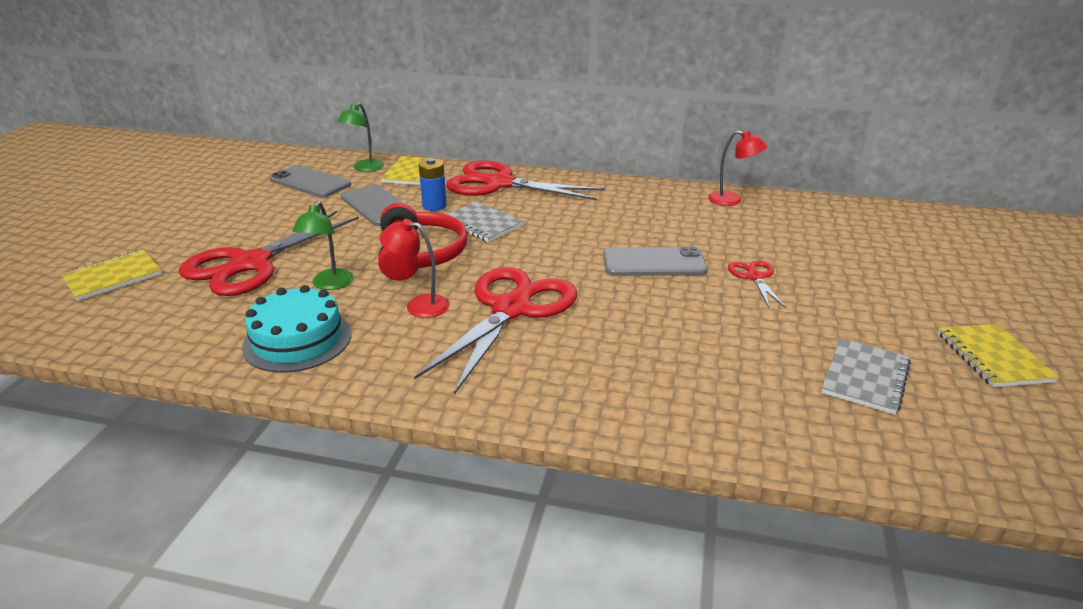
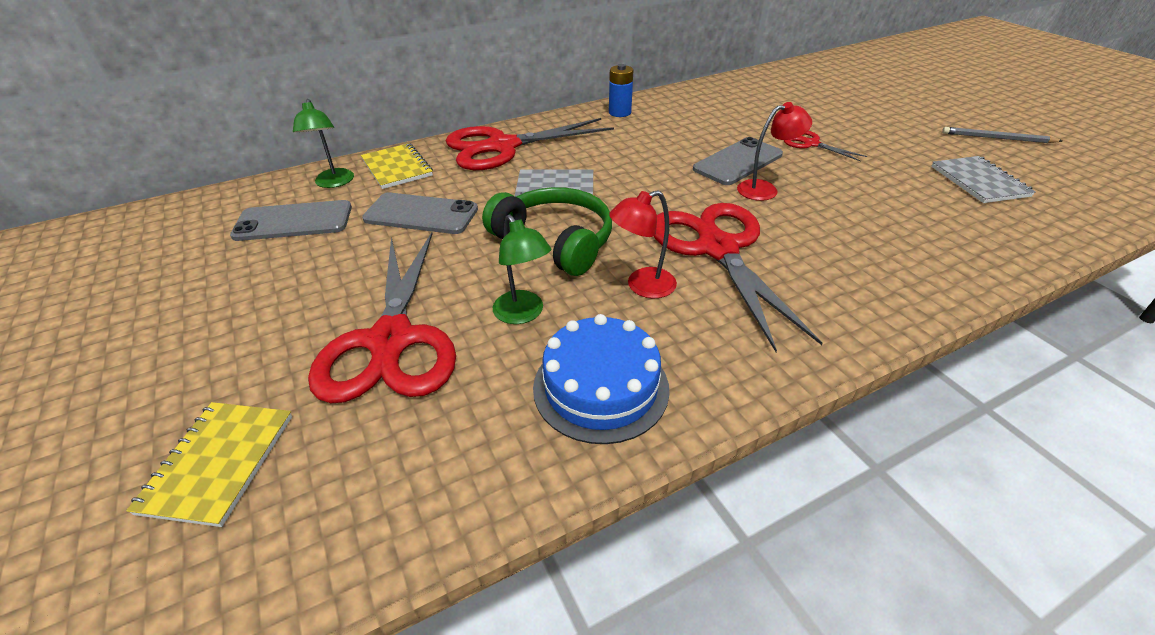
camera: 40 degrees left, 10 degrees up
(297, 340) = (600, 387): turquoise cake -> blue cake
(420, 255) = (555, 241): red headphones -> green headphones
(434, 206) = (480, 190): blue battery -> blue battery (619, 112)
(732, 200) = (697, 95): red lamp -> red lamp (765, 189)
(993, 357) = (997, 138): yellow notebook -> grey pencil

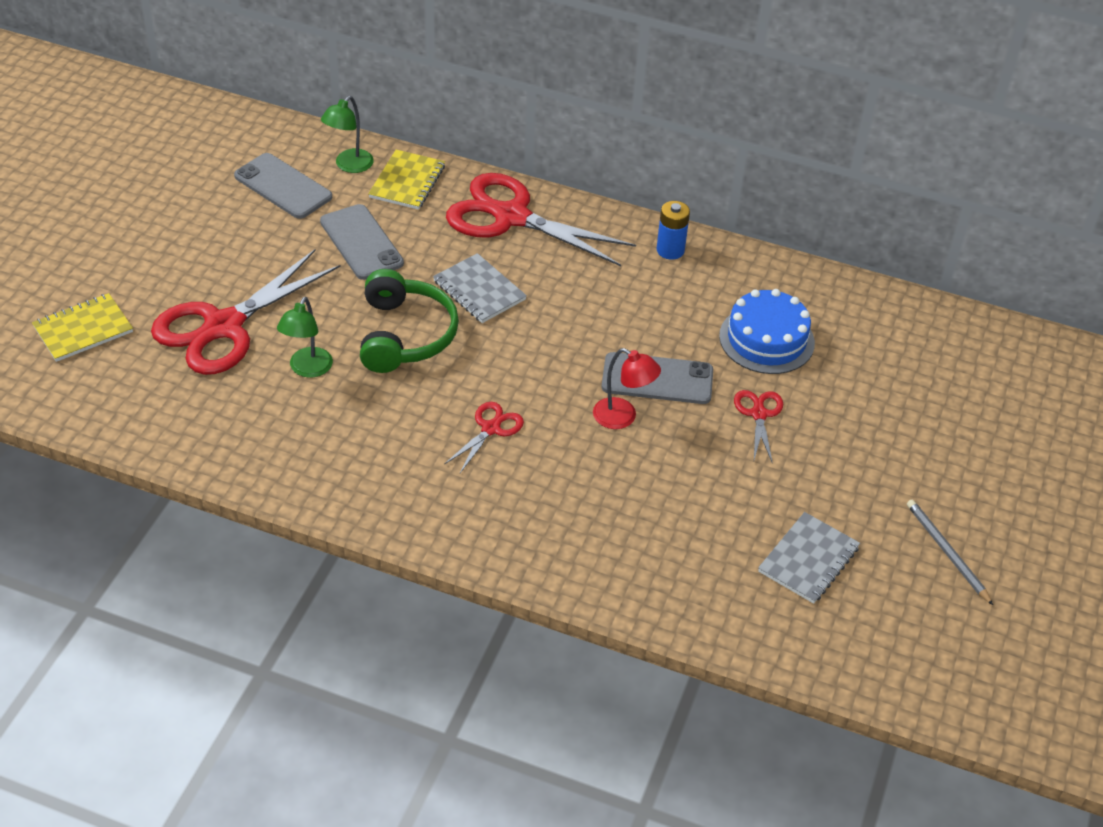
camera: 45 degrees right, 5 degrees up
(600, 387) = (277, 443): blue cake -> blue cake (766, 339)
(642, 286) = (398, 410): red lamp -> none
(717, 249) = (490, 429): red scissors -> red scissors, size x0.46

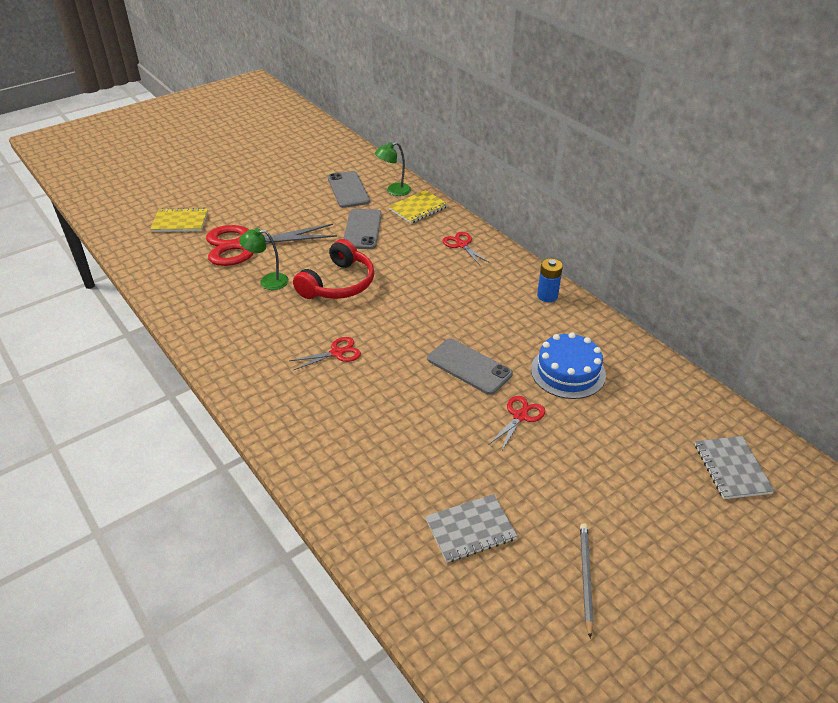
camera: 35 degrees right, 5 degrees down
(307, 369) = (268, 281): green lamp -> green lamp turned 45 degrees clockwise
(405, 335) = (338, 284): green headphones -> red headphones
(479, 290) = (404, 276): grey notebook -> grey notebook (732, 469)
(511, 217) = (462, 245): red scissors -> red scissors, size x0.46
(623, 417) = (424, 380): red lamp -> none

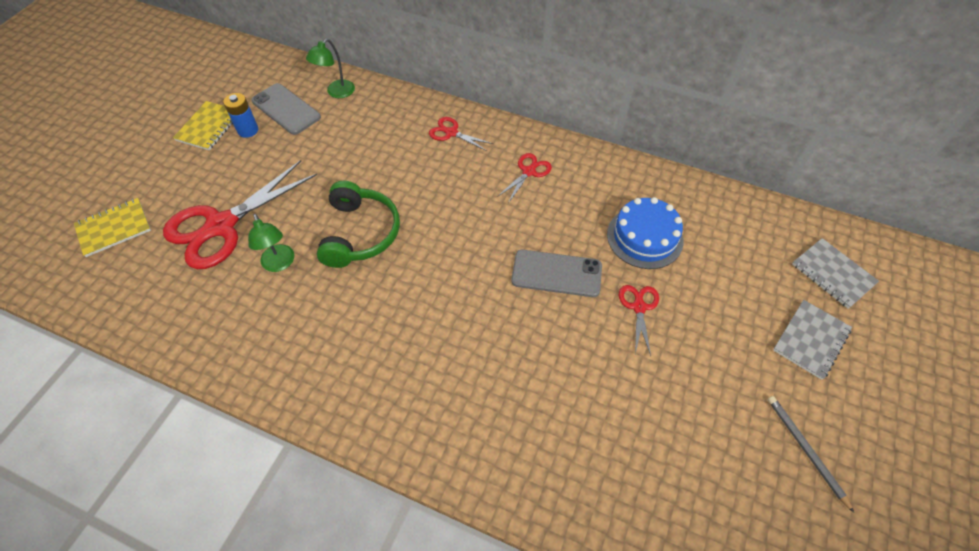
camera: 30 degrees left, 15 degrees up
(268, 281) = (279, 264): green lamp -> green lamp turned 90 degrees counterclockwise
(336, 353) = (419, 320): red scissors -> red scissors (528, 172)
(338, 284) = (360, 233): red headphones -> green headphones
(362, 229) = (337, 154): grey phone -> none
(418, 208) = (377, 105): yellow notebook -> yellow notebook (208, 127)
(470, 529) = (683, 457): grey notebook -> grey notebook (811, 340)
(547, 296) = (570, 160): blue battery -> blue battery (248, 130)

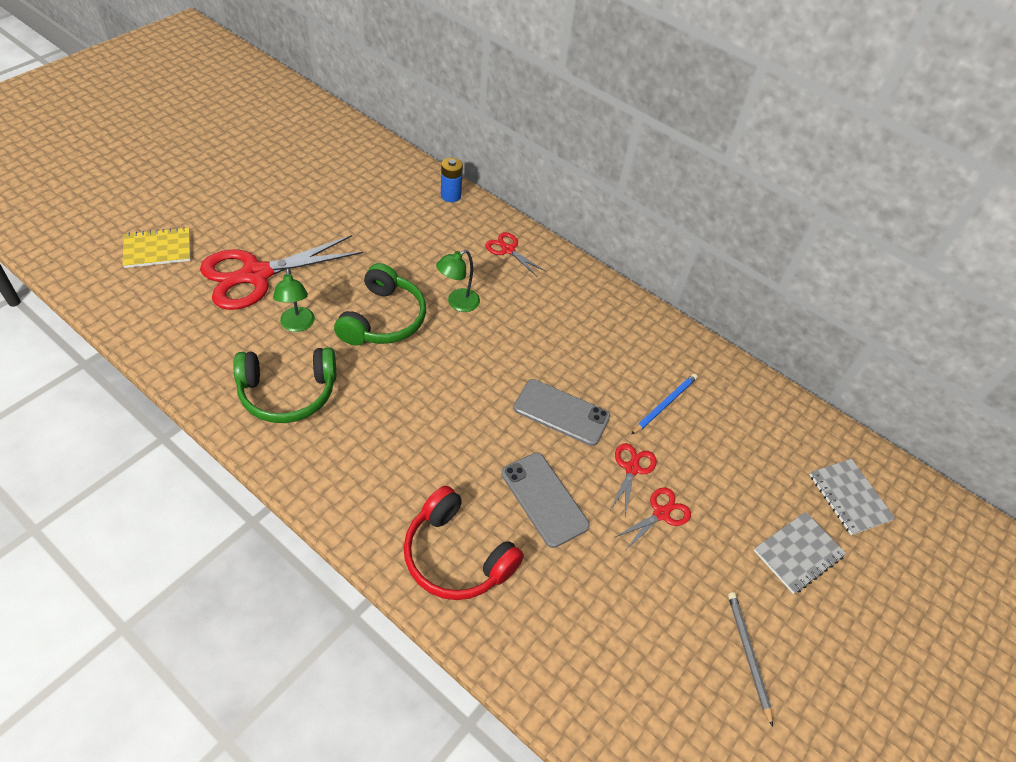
camera: 10 degrees right, 5 degrees down
(208, 127) = (276, 181): yellow notebook -> none
(248, 130) = (312, 194): blue battery -> blue battery (451, 195)
(286, 109) = (355, 184): grey phone -> grey phone (544, 499)
(294, 334) = (288, 393): none -> green headphones
(336, 92) = (410, 181): green lamp -> green lamp (457, 303)
(512, 445) = (456, 556): none -> red headphones
(528, 172) = (571, 308): red scissors -> red scissors (661, 513)
(644, 237) = (665, 404): blue cake -> blue pencil

